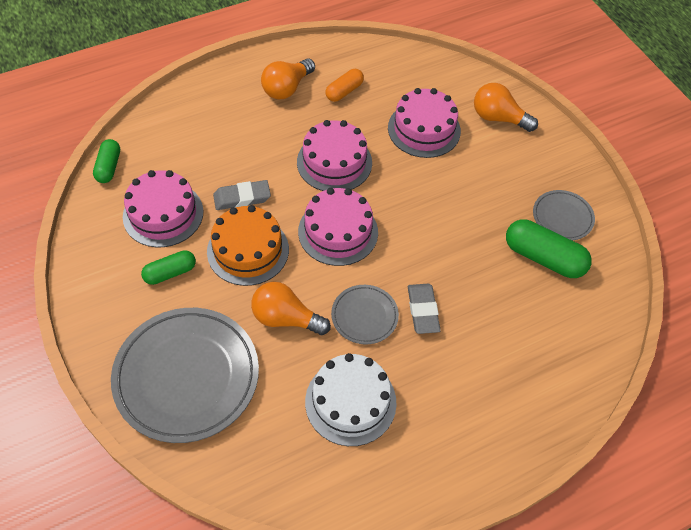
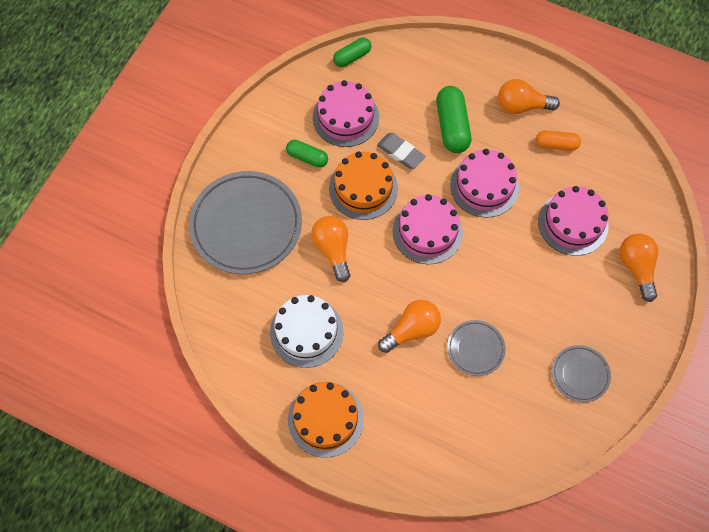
camera: 55 degrees right, 10 degrees up
(364, 316) = (375, 296): grey plate -> grey plate (475, 349)
(423, 310) = (412, 330): grey eraser -> orange light bulb
(455, 449) = (325, 419): none -> orange cake
(543, 258) = (529, 383): green capsule -> green capsule (452, 126)

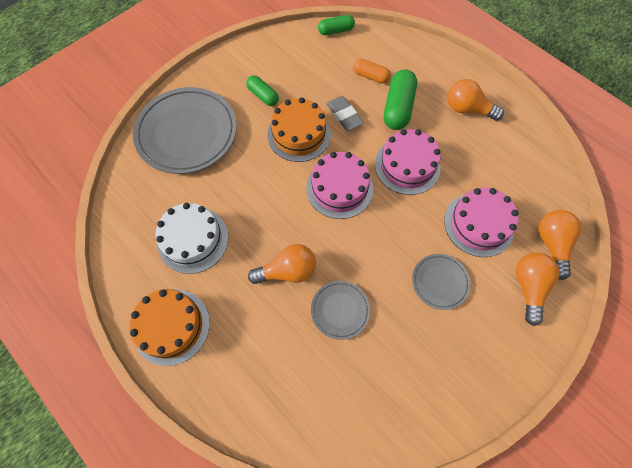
camera: 20 degrees right, 0 degrees up
(333, 250) = (249, 177): orange light bulb -> orange light bulb (551, 244)
(346, 117) = (309, 74): pink cake -> none
(556, 144) = (487, 150): orange capsule -> orange capsule (370, 76)
(580, 374) = (434, 373): grey plate -> grey plate (440, 282)

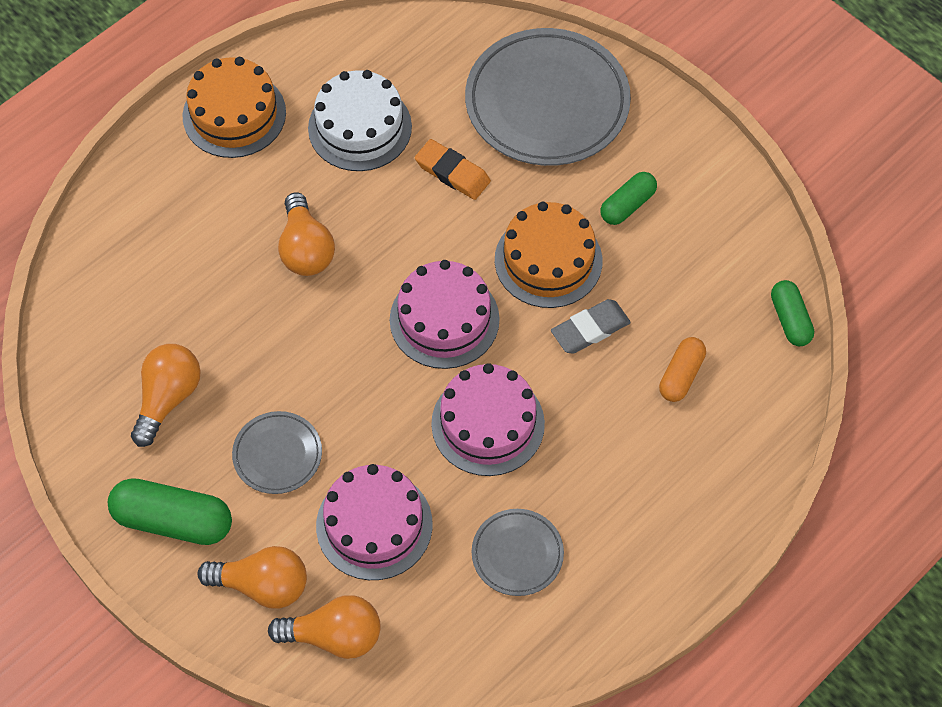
camera: 90 degrees right, 5 degrees down
(234, 184) = (452, 172): none -> orange eraser
(340, 310) = (242, 316): grey plate -> grey plate (517, 554)
(398, 108) = (610, 417): green capsule -> green capsule (173, 520)
(467, 109) = (611, 536): orange light bulb -> orange light bulb (168, 398)

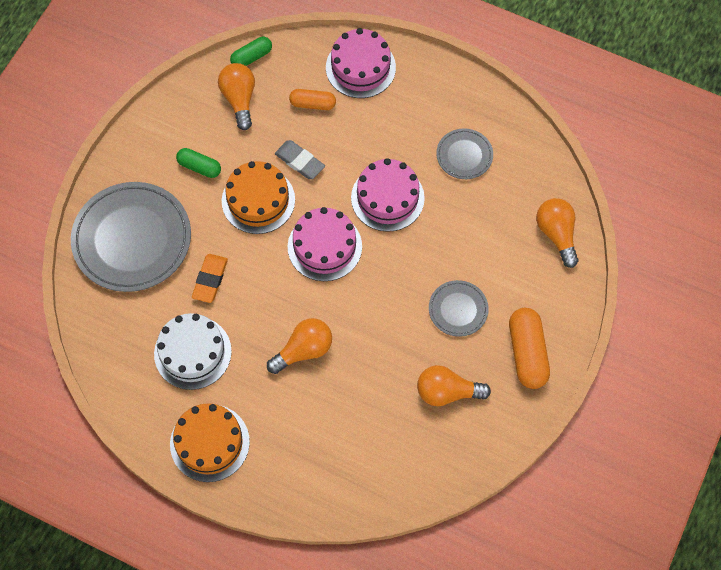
camera: 110 degrees left, 5 degrees up
(173, 520) = (527, 353): green capsule -> orange capsule
(262, 585) = (544, 285): orange light bulb -> orange light bulb (239, 99)
(374, 525) = (480, 237): pink cake -> pink cake (360, 67)

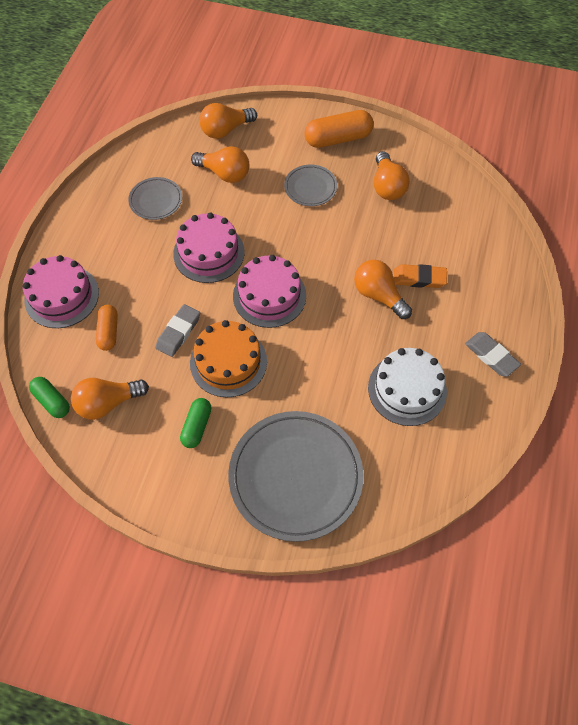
camera: 100 degrees left, 5 degrees down
(209, 443) = (491, 356): orange cake -> grey eraser
(210, 279) = (325, 389): orange eraser -> orange eraser (419, 278)
(491, 225) = (224, 173): none -> orange light bulb

